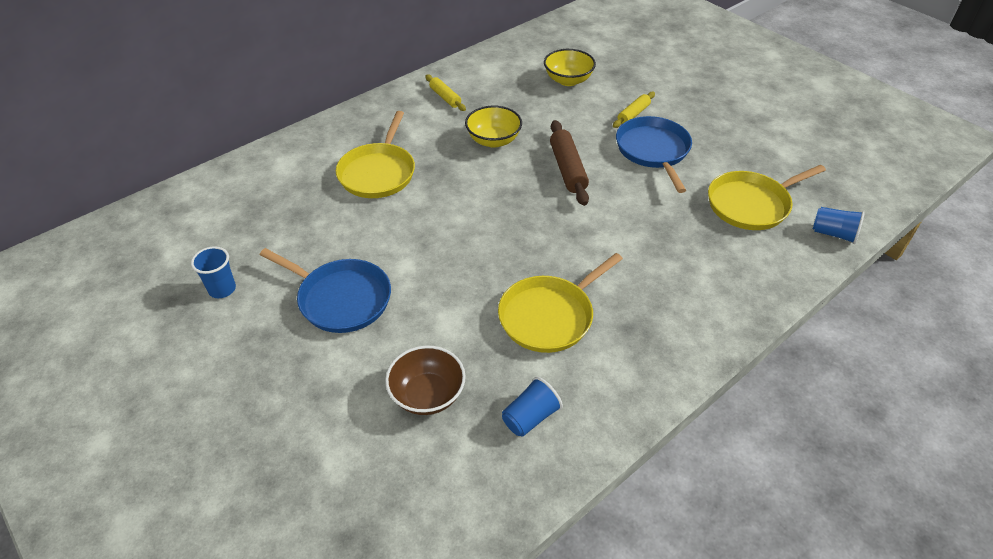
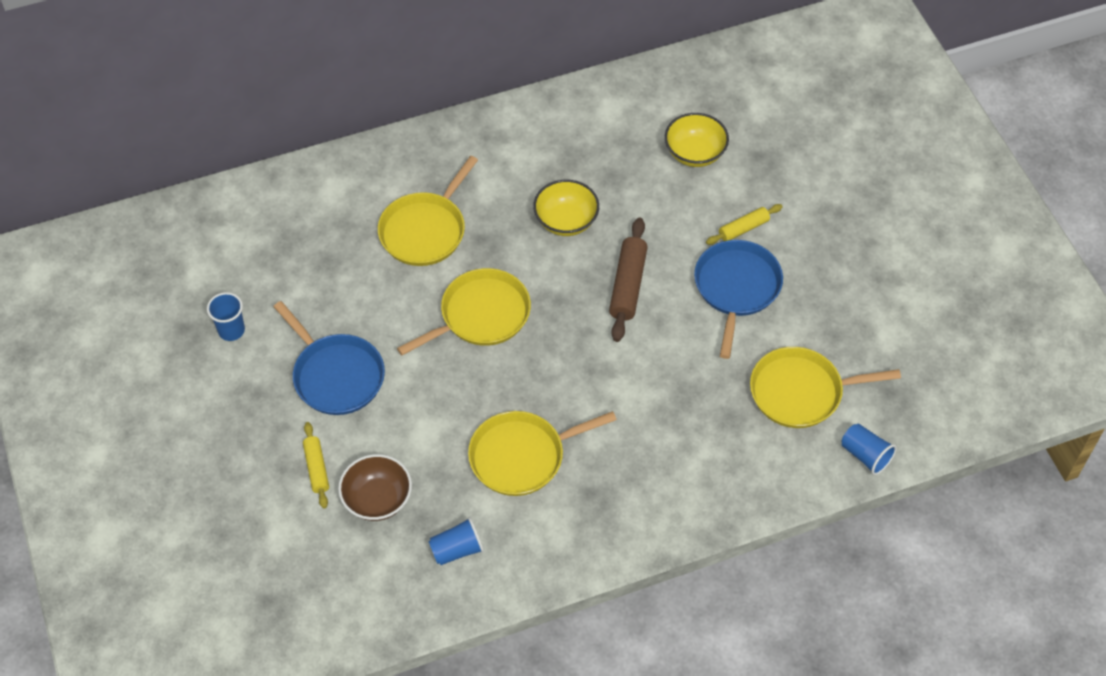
camera: 20 degrees right, 10 degrees up
(445, 97) = (540, 140): yellow rolling pin -> yellow rolling pin (317, 468)
(455, 219) = (481, 315): none -> yellow pan

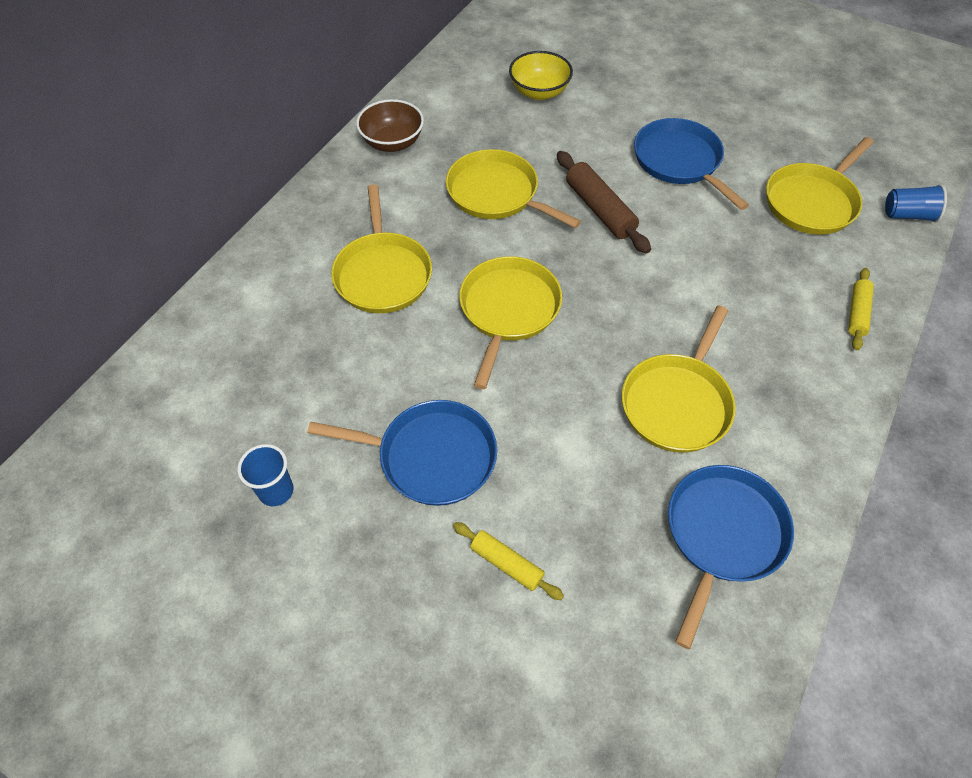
camera: 40 degrees left, 0 degrees up
(377, 499) = (598, 546): brown bowl -> brown bowl (392, 142)
(457, 550) = (722, 534): blue cup -> blue pan
(566, 221) = (496, 194): yellow bowl -> yellow pan
(743, 229) = (634, 120): yellow rolling pin -> yellow rolling pin (857, 313)

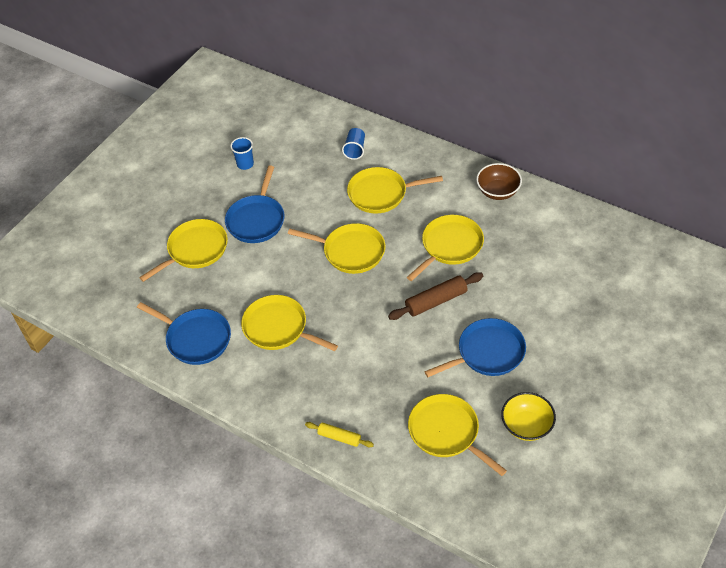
camera: 95 degrees right, 5 degrees down
(506, 563) = (195, 250): yellow rolling pin -> yellow pan
(539, 92) = (561, 271): yellow bowl -> yellow bowl (526, 425)
(908, 215) = (433, 496): blue cup -> blue cup (355, 149)

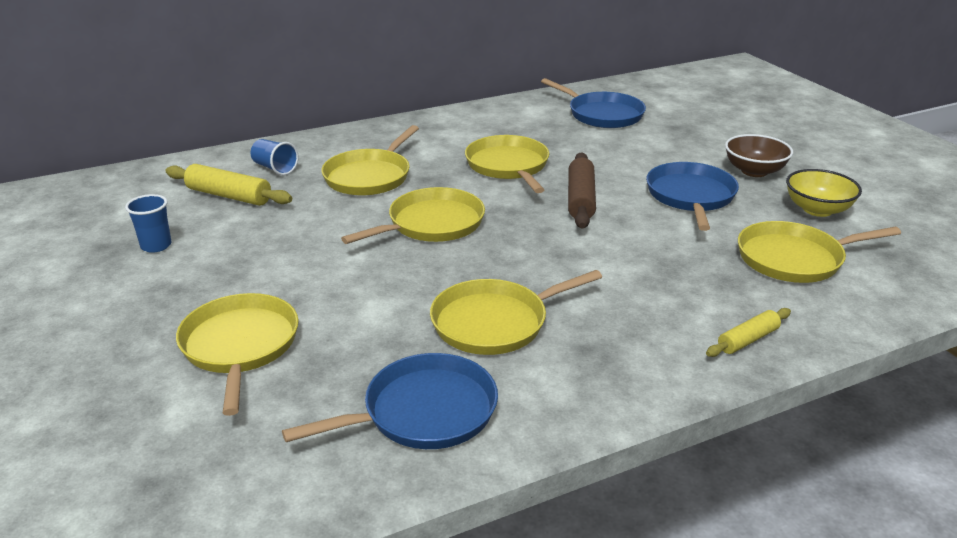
camera: 60 degrees left, 20 degrees down
(256, 220) = (271, 271): blue pan -> blue pan (602, 114)
(311, 154) = (229, 196): none -> yellow rolling pin
(498, 191) = (467, 120): brown bowl -> brown bowl (754, 171)

